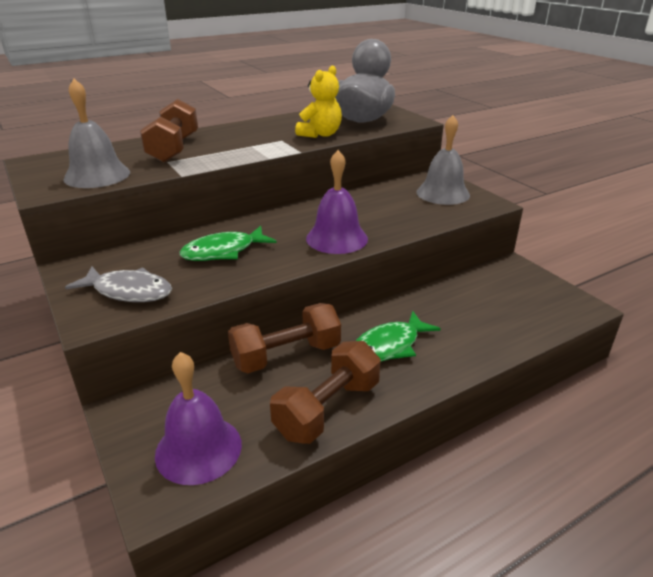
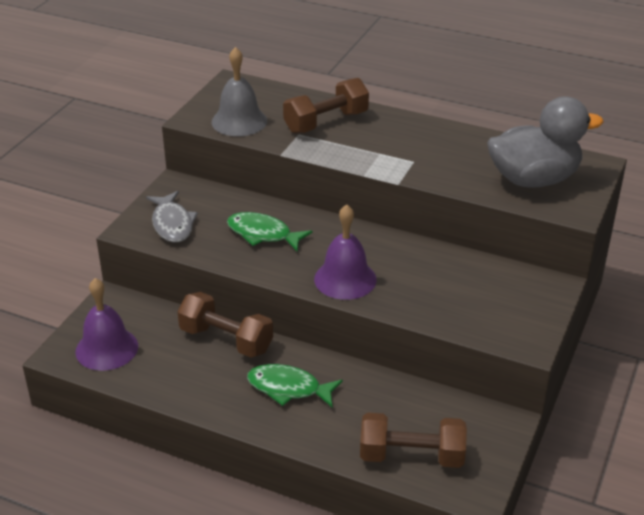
camera: 55 degrees right, 5 degrees up
(320, 134) = (455, 174): yellow teddy bear -> none
(327, 409) = (188, 387): brown dumbbell -> brown dumbbell (411, 456)
(443, 193) = (515, 305): grey bell -> none

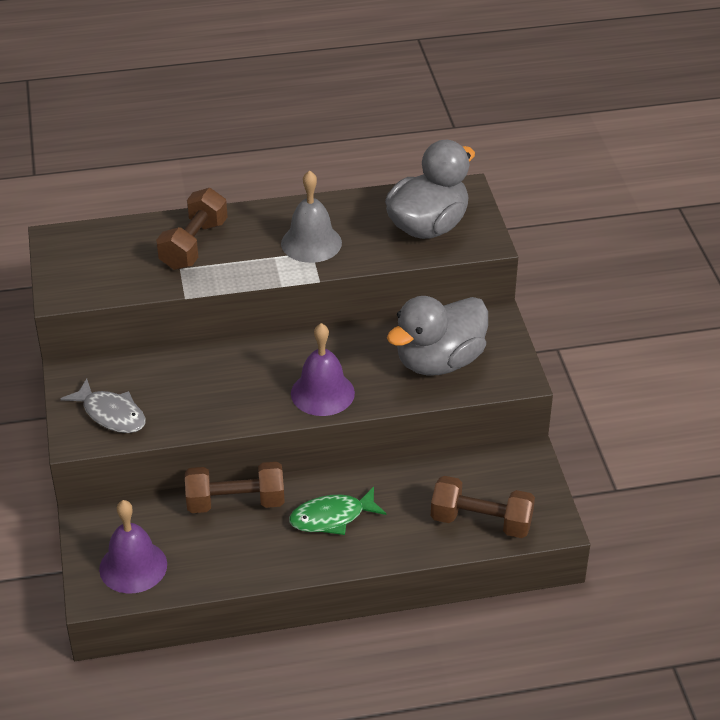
camera: 35 degrees left, 5 degrees up
(239, 121) = (108, 279): grey bell -> grey bell (311, 243)
(263, 234) = (208, 384): green fish -> none
(411, 456) = (481, 521): brown dumbbell -> brown dumbbell turned 45 degrees clockwise
(468, 298) = (439, 361): none -> grey duck

